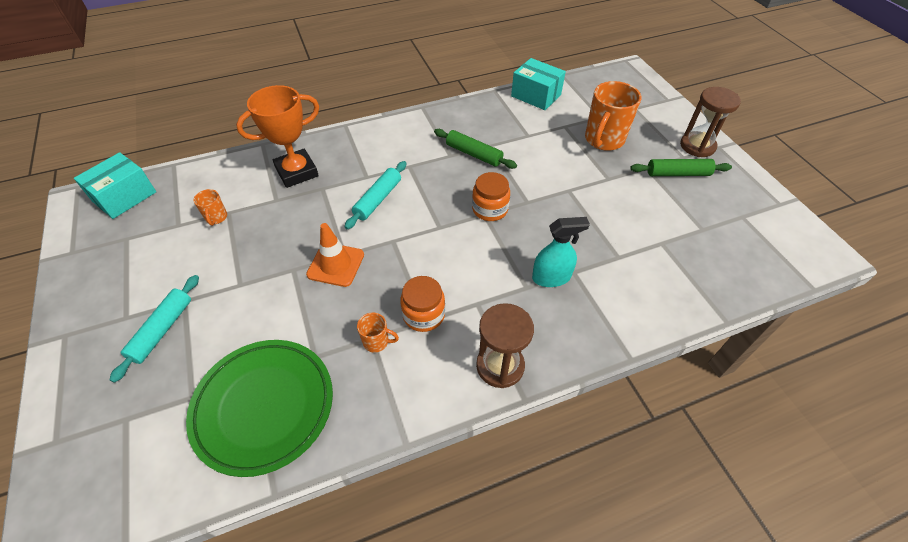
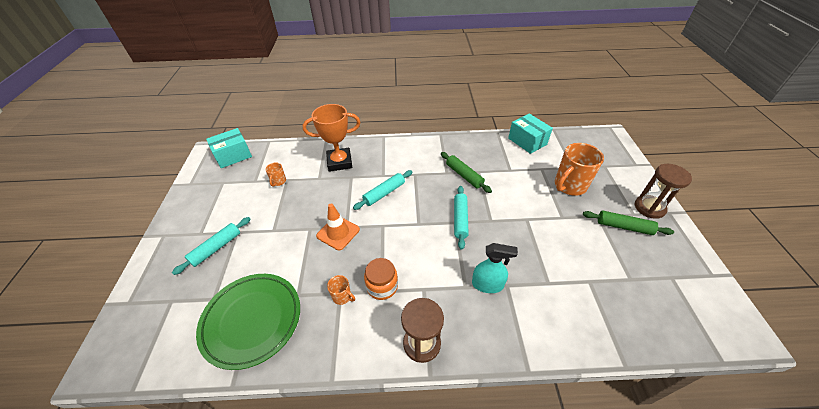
camera: 20 degrees right, 5 degrees down
(490, 209) = (460, 219): orange jar -> turquoise rolling pin

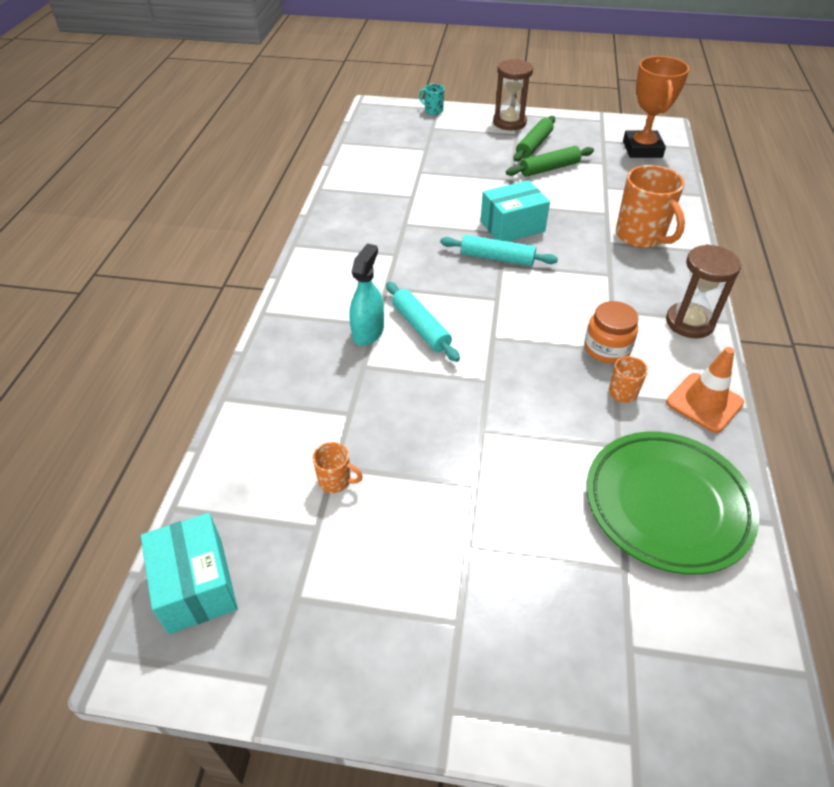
camera: 80 degrees left, 0 degrees up
(216, 248) = (505, 582): turquoise rolling pin -> none
(338, 233) = (498, 391): orange traffic cone -> orange traffic cone (704, 402)
(339, 162) = (313, 380): orange trophy -> orange trophy (642, 149)
(464, 175) = (408, 238): green rolling pin -> green rolling pin (549, 168)
(487, 284) = (607, 256): turquoise spray bottle -> turquoise spray bottle (368, 332)
(527, 141) = (357, 168): turquoise box -> turquoise box (512, 226)
(569, 186) = (459, 160): orange mug -> orange mug (641, 236)
(630, 162) = (433, 111): none -> turquoise mug

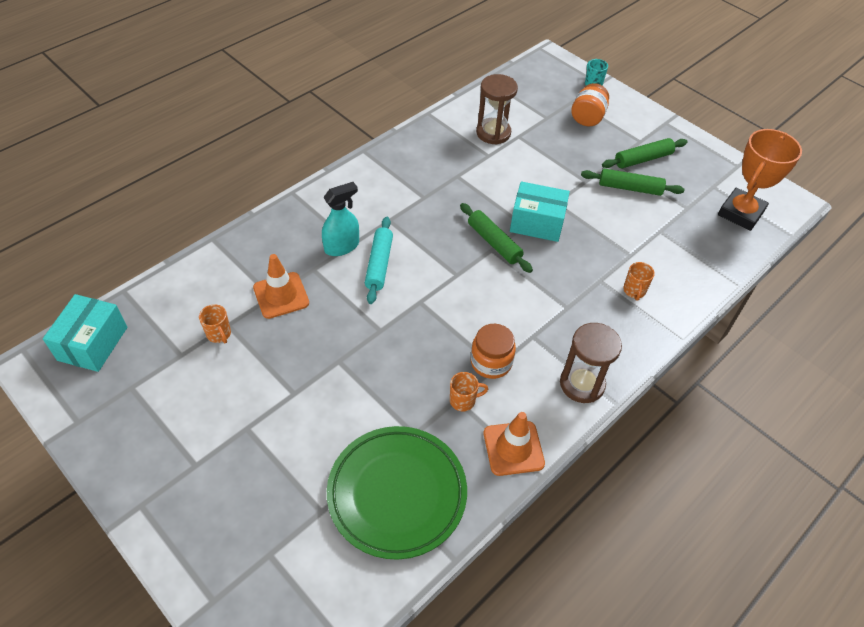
camera: 35 degrees right, 5 degrees up
(358, 407) = (281, 295): none -> orange traffic cone
(458, 135) = (587, 118): none -> orange jar
(497, 258) = (494, 243): turquoise rolling pin -> green rolling pin
(509, 122) = (647, 126): brown hourglass -> brown hourglass (493, 133)
(641, 236) = (634, 291): orange mug -> orange mug, size x0.47

